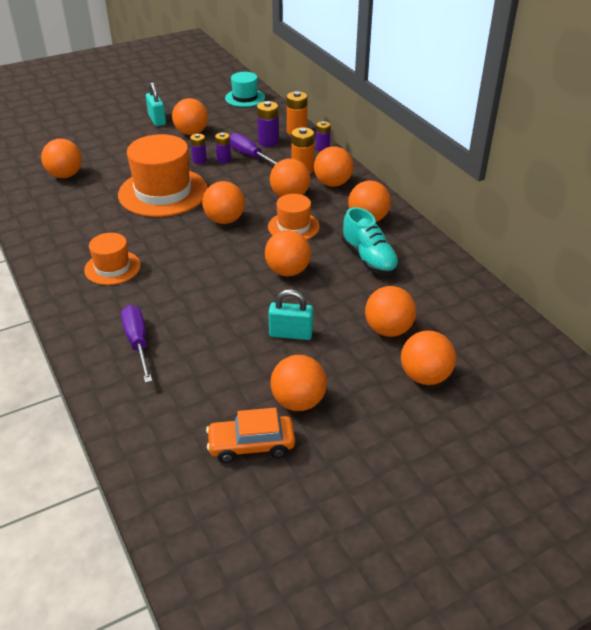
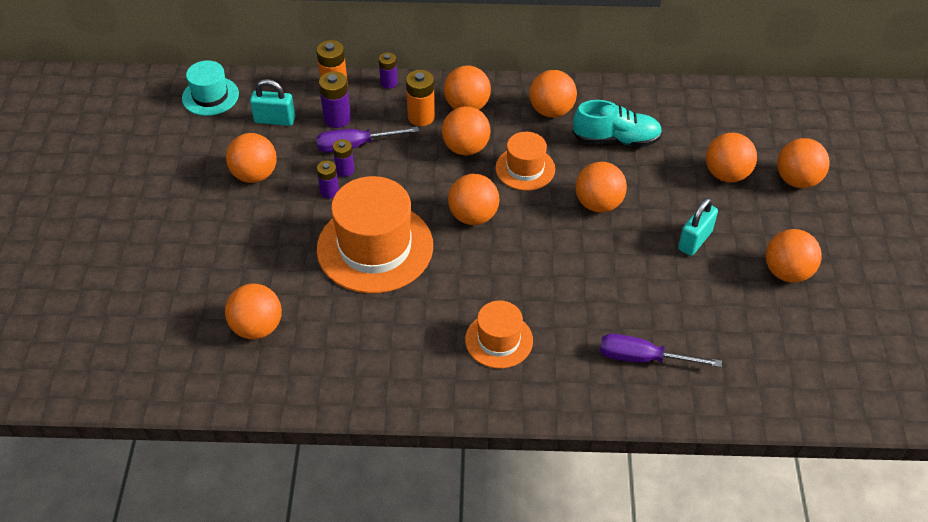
camera: 60 degrees left, 10 degrees up
(157, 120) = (190, 195): turquoise padlock -> turquoise padlock (275, 120)
(251, 445) = (825, 324): orange car -> none

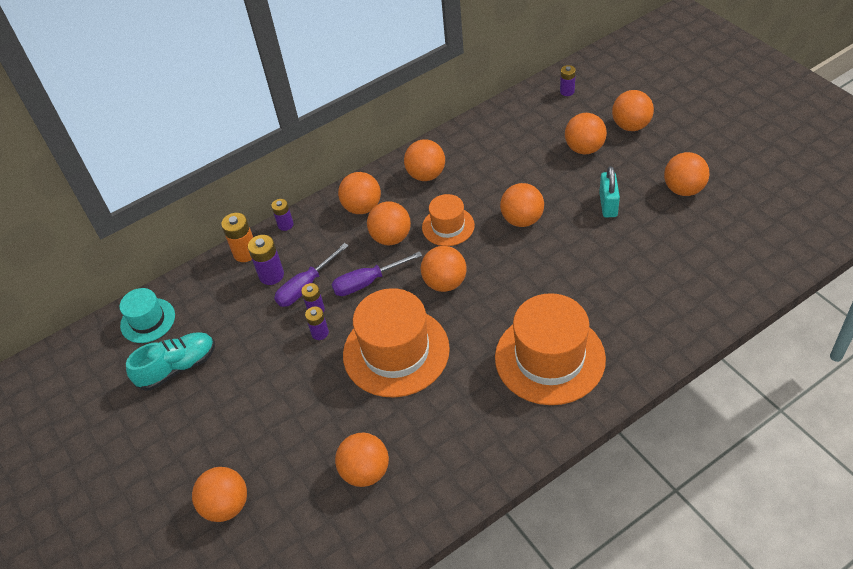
camera: 30 degrees left, 0 degrees up
(255, 175) = (247, 358): orange ball -> orange ball (226, 505)
(275, 120) = (221, 306): turquoise padlock -> none
(421, 117) = (335, 235): orange battery -> none
(499, 340) = (549, 358): orange hat -> orange hat, size x1.83
(616, 139) = (490, 168): turquoise shoe -> turquoise shoe (178, 367)
(643, 358) = (654, 305): purple screwdriver -> purple screwdriver (367, 282)
(766, 110) = (567, 91): none -> purple battery

